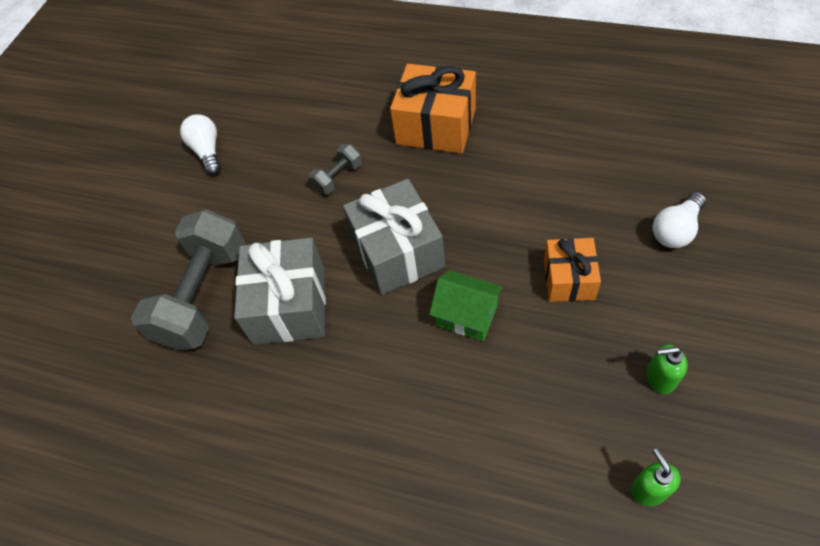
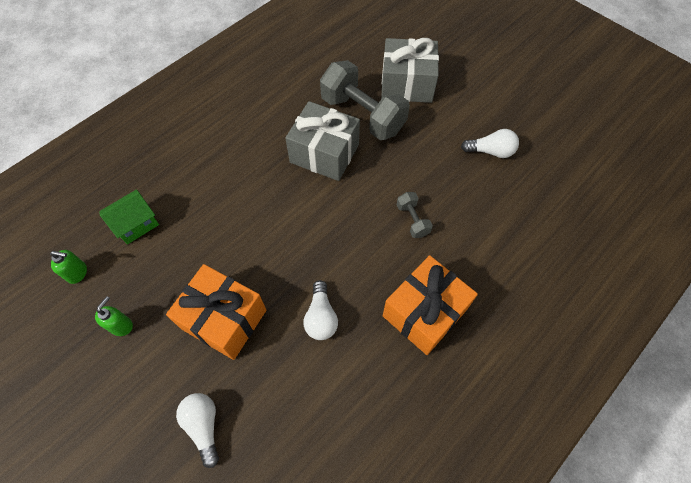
camera: 110 degrees right, 5 degrees up
(397, 252) = (321, 227): grey gift -> grey gift (407, 84)
(466, 315) = (246, 242): green house -> green house (136, 224)
(500, 198) = (321, 317): none -> white light bulb
(569, 279) = (224, 319): orange gift -> orange gift, size x1.62

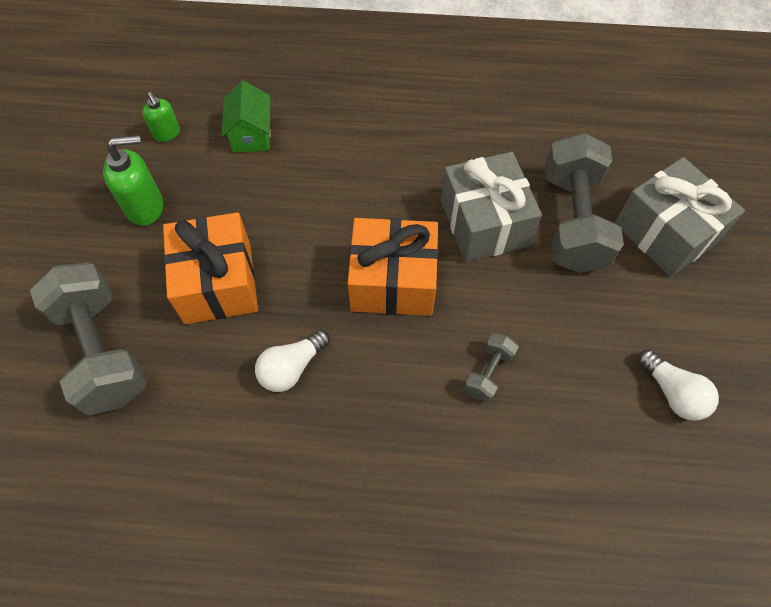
camera: 50 degrees right, 0 degrees up
(121, 325) = (145, 207): green soap dispenser -> green soap dispenser, size x1.62
(136, 224) = (251, 134): green house -> green house turned 75 degrees clockwise
(204, 426) = (102, 351): white light bulb -> grey dumbbell
(424, 312) = (385, 470): orange gift -> orange gift (393, 281)

